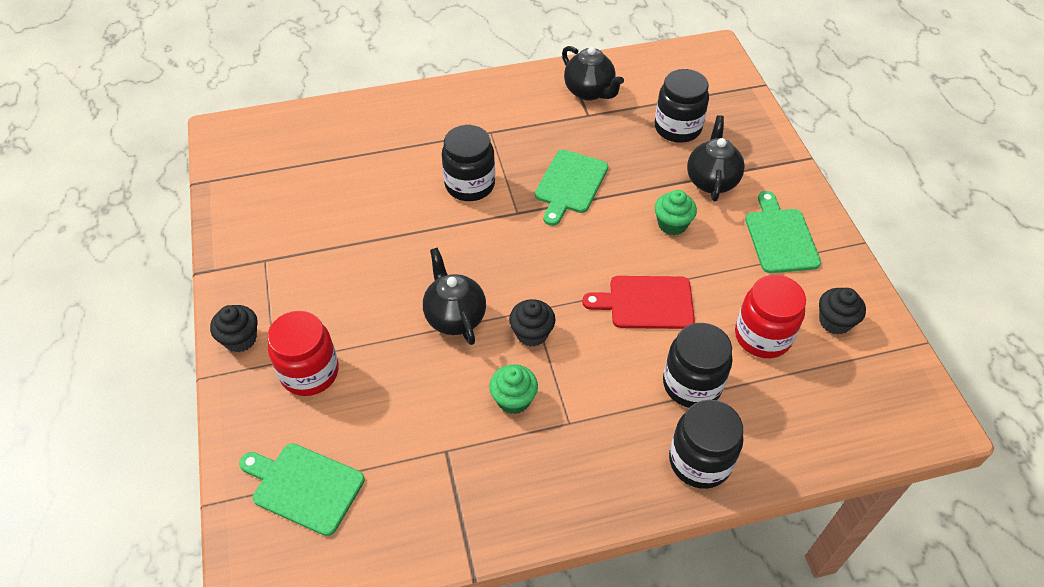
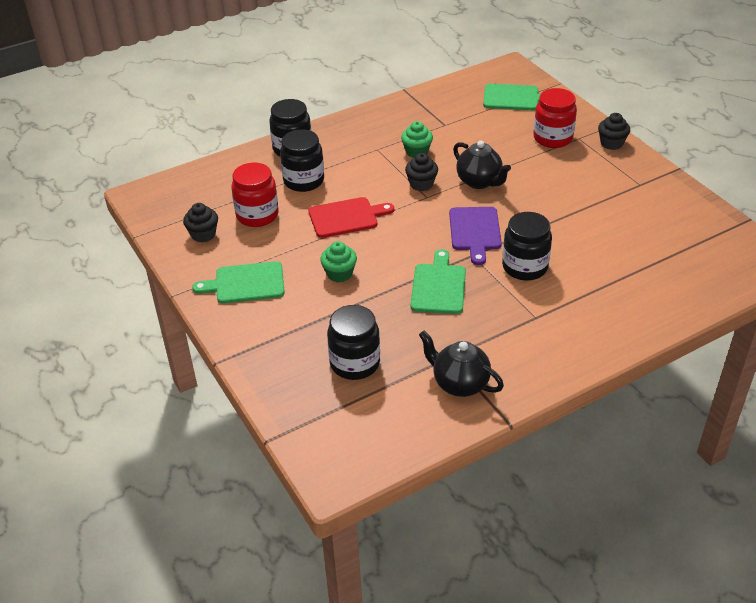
camera: 165 degrees right, 10 degrees down
(499, 242) = (475, 231): none -> purple cutting board
(711, 181) = (311, 318): black teapot -> none
(780, 237) = (245, 283): green cutting board -> green cutting board turned 105 degrees clockwise

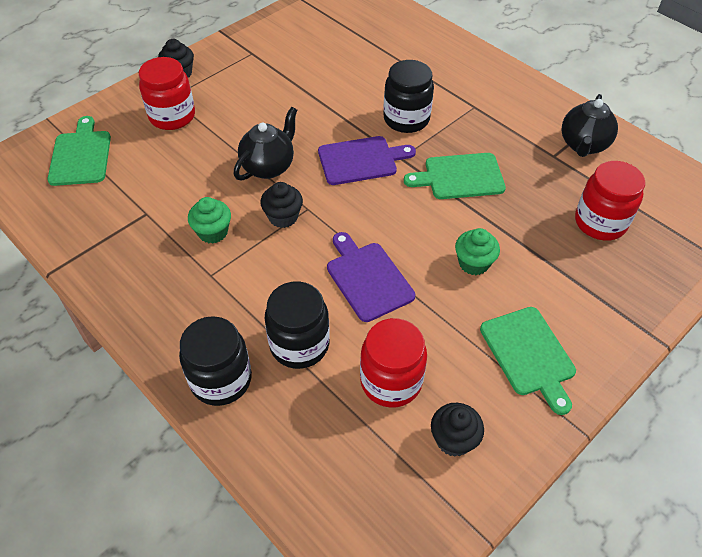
camera: 105 degrees left, 10 degrees up
(346, 217) = (367, 278): red cutting board -> purple cutting board
(355, 363) = (600, 222): black jar -> red jar

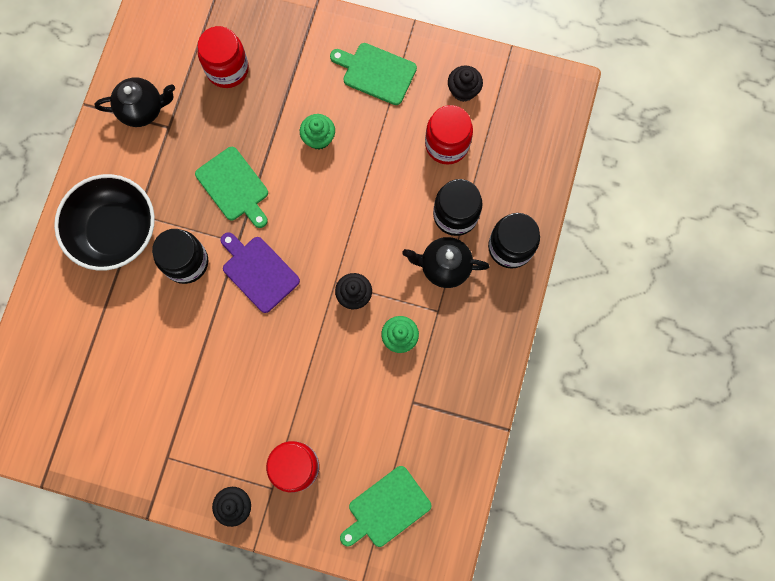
camera: 120 degrees left, 25 degrees up
(268, 167) = (308, 340): black teapot -> black teapot (444, 267)
(367, 278) = (375, 202): purple cutting board -> none
(467, 88) = (115, 231): none -> black bowl
(529, 355) = (376, 72): green cutting board -> green cutting board turned 105 degrees counterclockwise

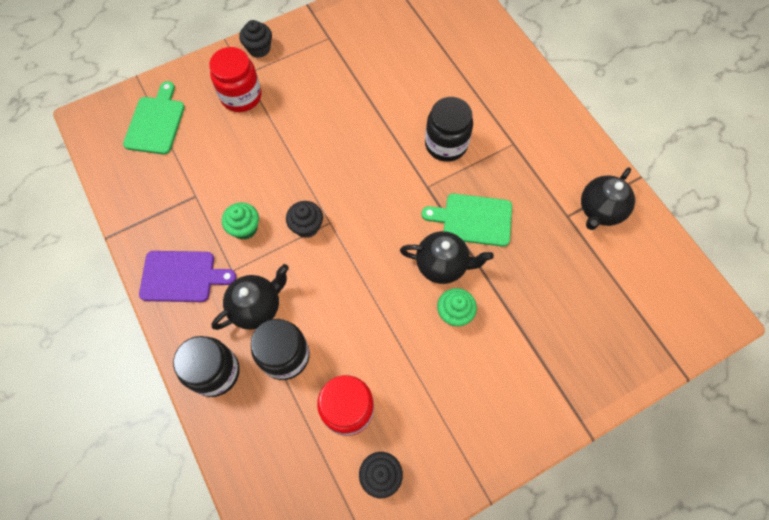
camera: 135 degrees right, 10 degrees down
(115, 231) = (514, 121): black bowl -> none
(227, 69) = (582, 298): red jar -> none
(258, 271) = (391, 181): purple cutting board -> purple cutting board (182, 276)
(291, 176) = (442, 265): none -> black teapot
(376, 72) = (469, 414): green cutting board -> none

